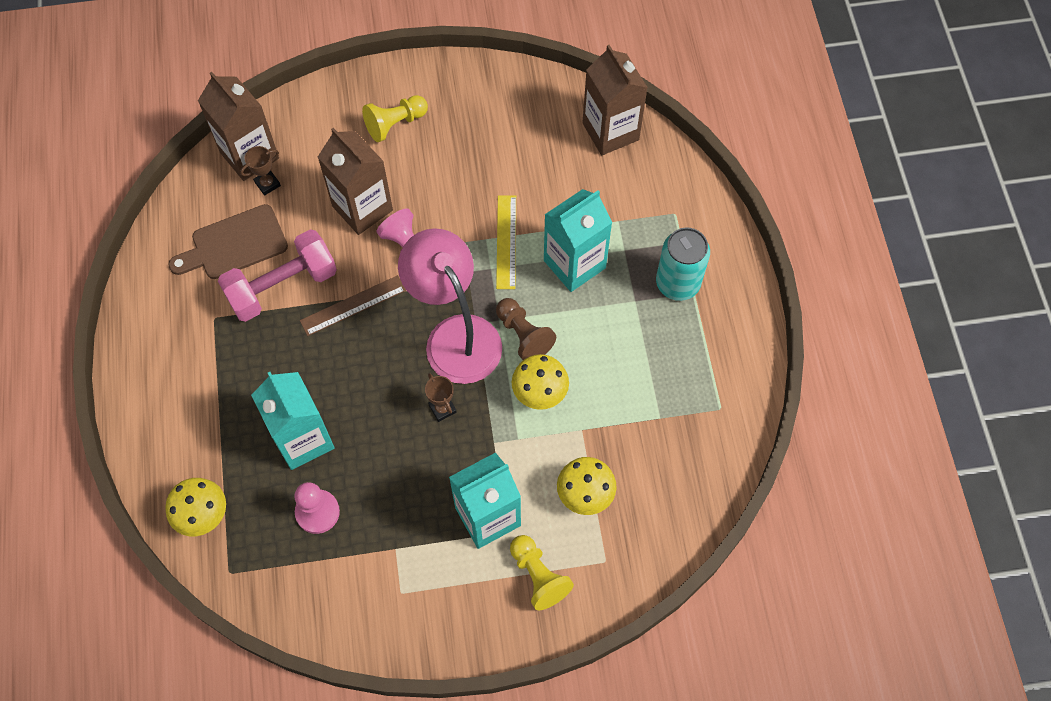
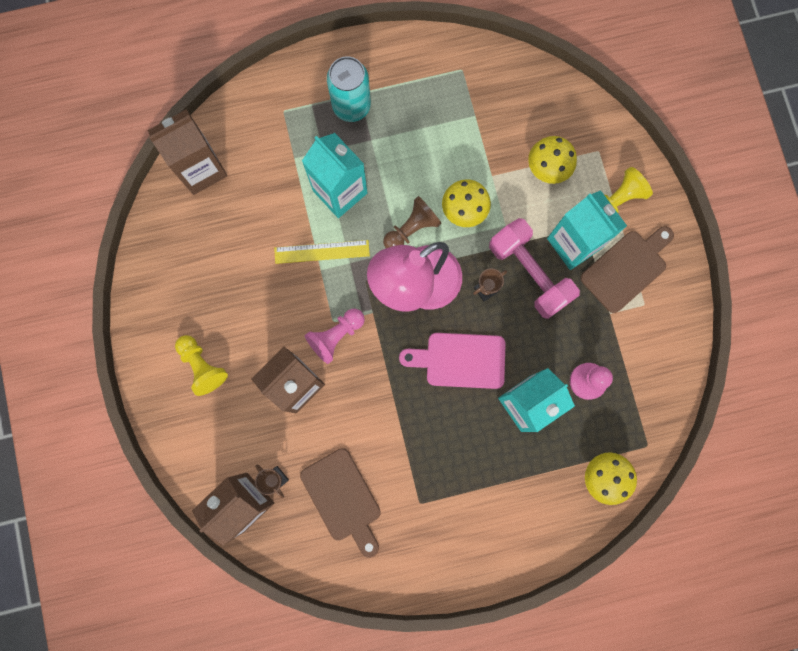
camera: 95 degrees left, 15 degrees up
(282, 286) = (383, 446): pink dumbbell -> pink dumbbell (529, 273)
(353, 305) = (396, 379): brown ruler -> none
(363, 373) = (460, 360): none -> pink cutting board
(449, 576) = (626, 268): none -> brown cutting board

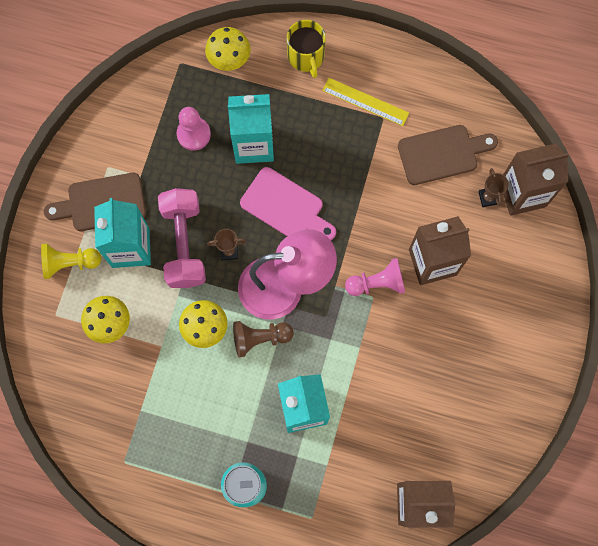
camera: 150 degrees left, 5 degrees down
(202, 366) = (504, 321): yellow pawn -> none
(322, 251) = (349, 363): yellow ruler -> yellow ruler (365, 102)
(343, 498) = (442, 154): brown cutting board -> brown cutting board turned 75 degrees clockwise
(531, 525) = (306, 57): none -> yellow mug

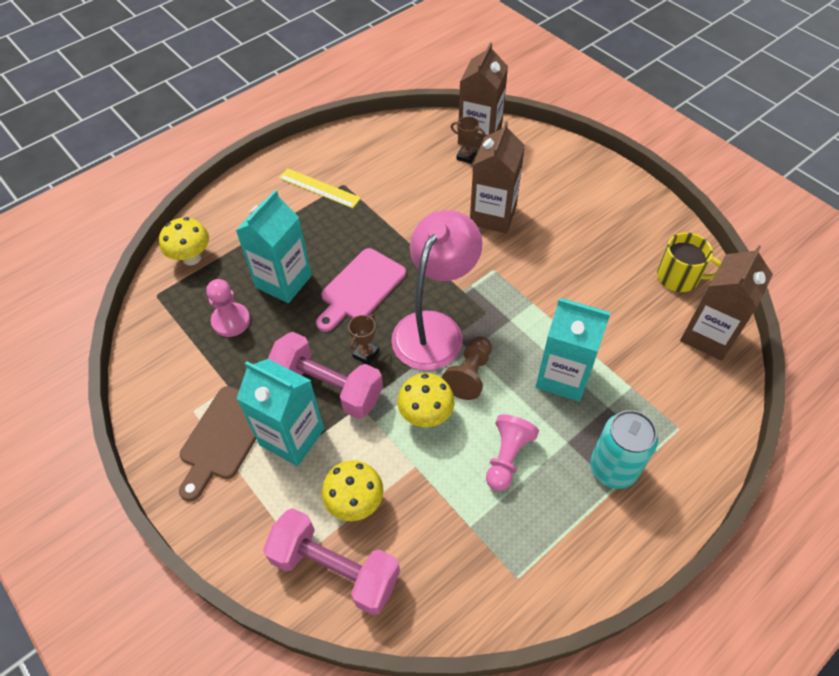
camera: 55 degrees left, 20 degrees down
(59, 342) = (335, 569): none -> pink dumbbell
(70, 263) = (259, 506): yellow pawn -> none
(285, 206) = (360, 288): pink cutting board -> pink cutting board turned 150 degrees clockwise
(306, 57) = (243, 205): yellow mug -> yellow mug (679, 277)
(365, 102) = (319, 188): yellow ruler -> yellow ruler turned 60 degrees clockwise
(377, 283) = (483, 260): pink pawn -> pink pawn (507, 457)
(442, 154) = (406, 165): brown cutting board -> none

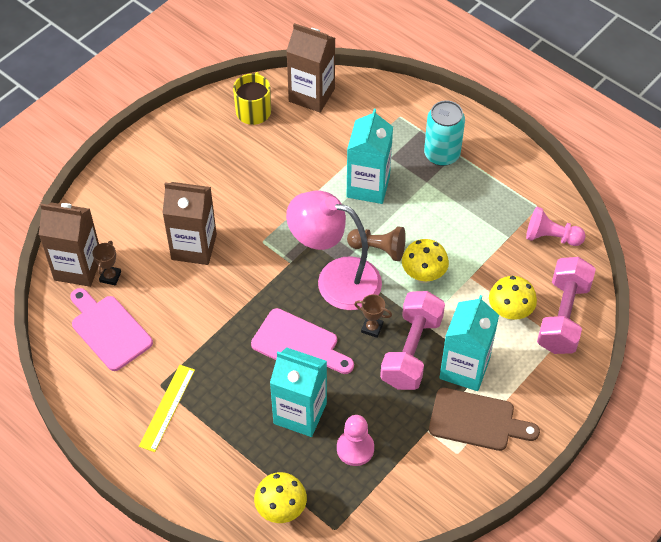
camera: 100 degrees left, 0 degrees up
(408, 154) = (109, 330): none -> pink cutting board
(507, 457) = (448, 218): pink pawn -> pink pawn (551, 237)

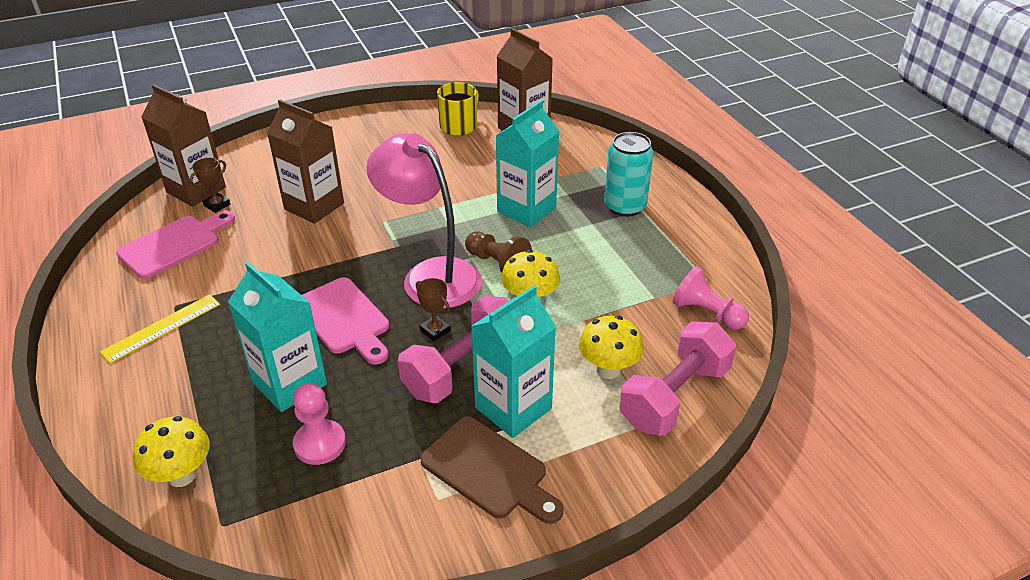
camera: 25 degrees right, 15 degrees down
(109, 330) = (174, 245): pink cutting board -> pink cutting board turned 60 degrees clockwise

